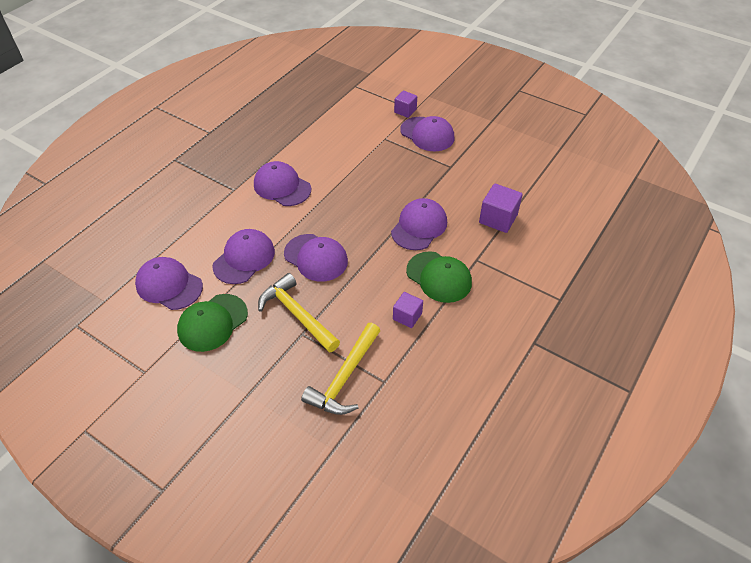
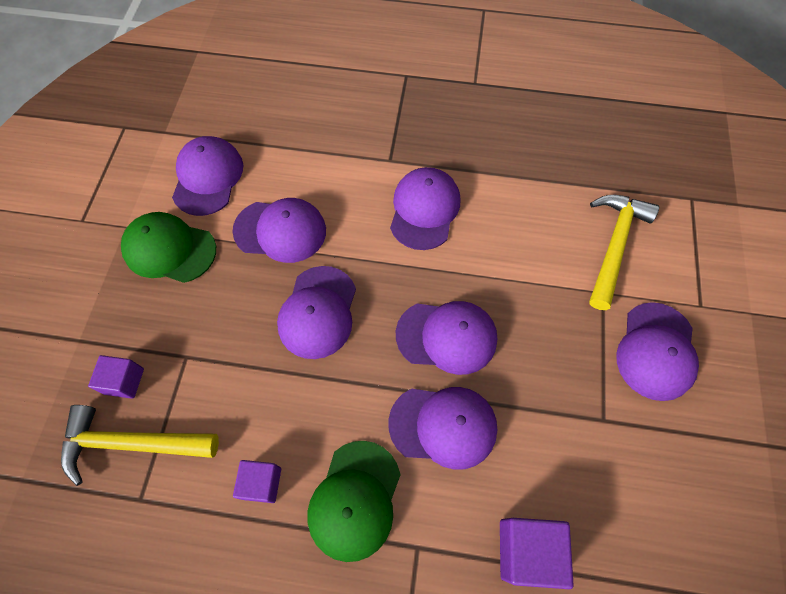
camera: 65 degrees right, 15 degrees up
(297, 314) = (214, 336): yellow hammer -> yellow hammer (614, 246)
(369, 207) = (446, 336): none -> purple cap
(405, 111) = (687, 294): purple cube -> purple cube (124, 381)

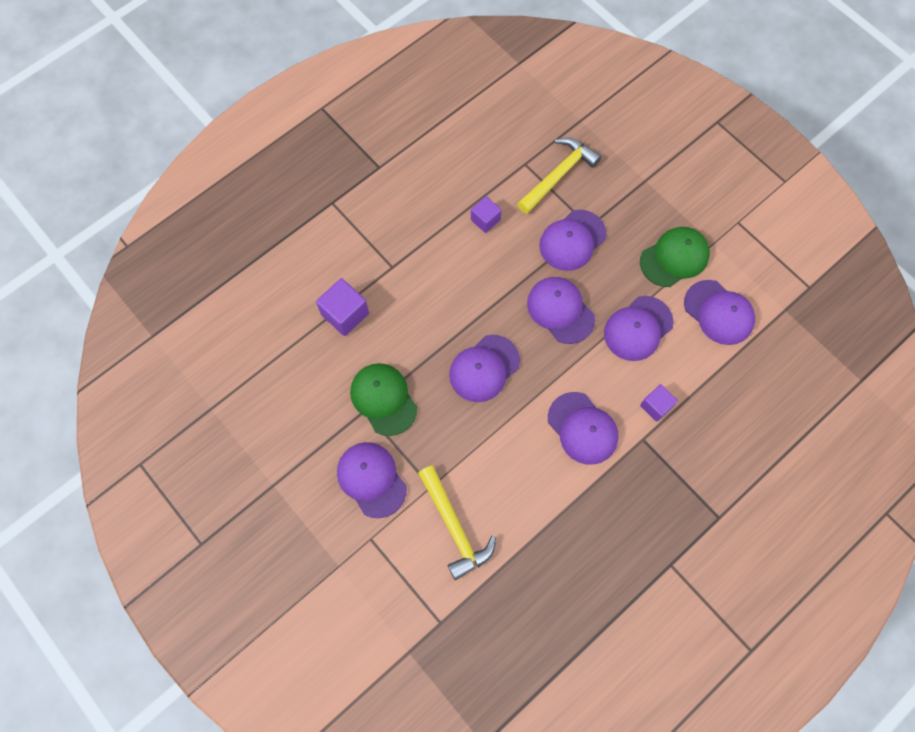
camera: 130 degrees right, 5 degrees up
(124, 381) = (599, 189): purple cube -> purple cube (656, 406)
(355, 500) = (439, 255): green cap -> green cap (383, 399)
(443, 426) = (437, 325): purple cap -> purple cap (572, 240)

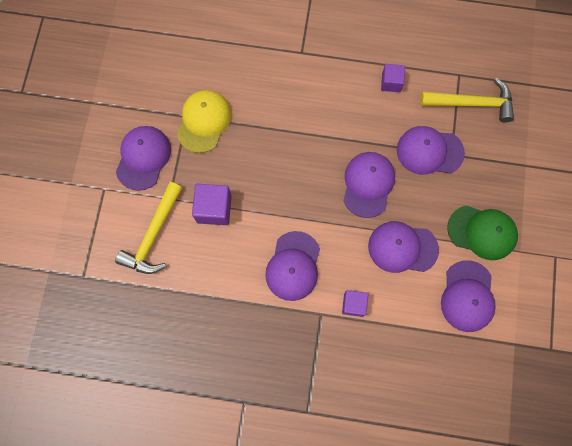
camera: 50 degrees right, 5 degrees up
(345, 314) = (242, 51): purple cube -> purple cube (214, 209)
(383, 399) = (204, 122): green cap -> yellow cap
(484, 368) = (280, 167): purple cap -> none

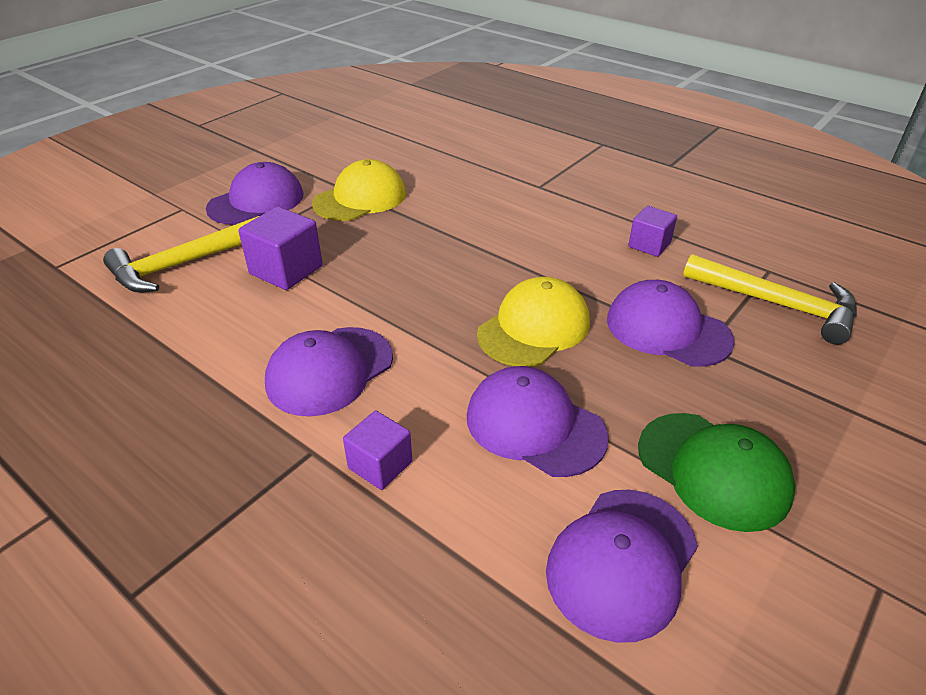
camera: 30 degrees right, 35 degrees down
(368, 184) = (534, 328): purple cap -> yellow cap

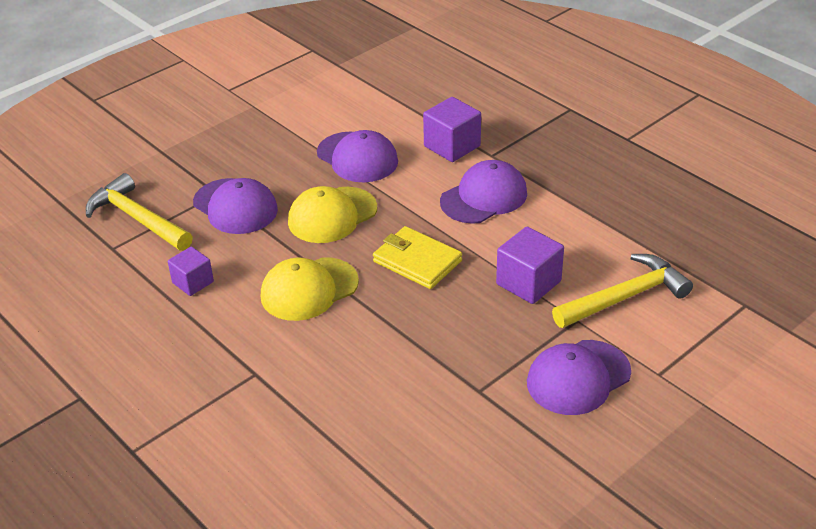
camera: 170 degrees left, 0 degrees up
(360, 198) = (461, 371): yellow cap -> yellow cap (309, 289)
(380, 465) = (452, 146): purple cube -> purple cube, size x1.54
(413, 282) = (417, 261): none -> yellow wallet
(622, 561) = (339, 104): purple cap -> none
(713, 470) = (269, 131): green cap -> none

